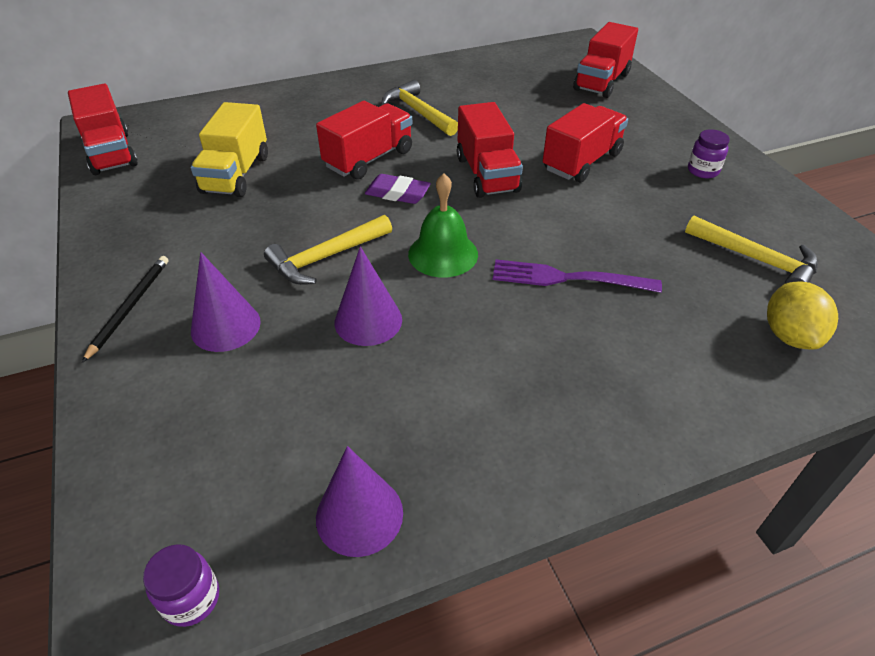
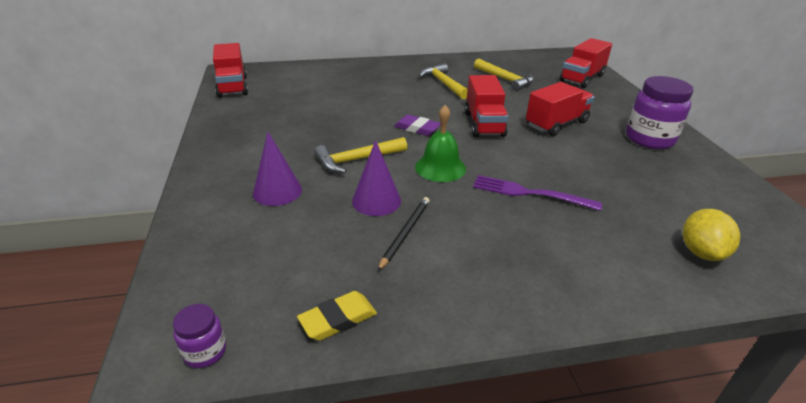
camera: 10 degrees right, 10 degrees down
(130, 307) = (218, 172): black pencil -> black pencil (405, 233)
(236, 174) = (309, 106): yellow truck -> none
(359, 515) = (338, 319): purple cone -> yellow eraser
(369, 159) = (402, 107): red truck -> none
(703, 171) = (649, 139): purple jar -> purple jar, size x1.99
(756, 260) = (682, 199): yellow hammer -> yellow hammer (505, 79)

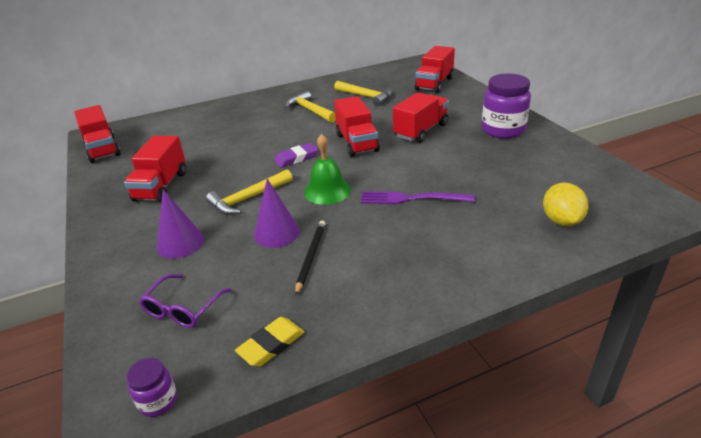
camera: 10 degrees left, 0 degrees up
(259, 259) = (183, 309): none -> purple glasses
(276, 131) = (161, 186): none -> red truck
(417, 128) = (296, 158): purple eraser -> purple eraser turned 45 degrees counterclockwise

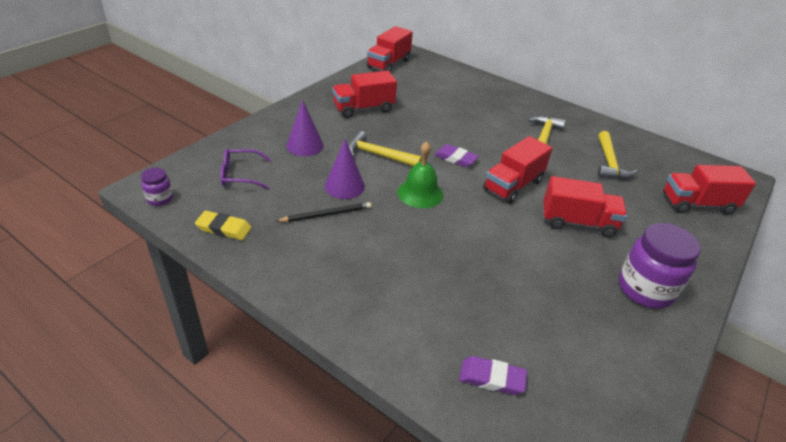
camera: 55 degrees right, 5 degrees up
(411, 199) = (447, 250): purple fork -> none
(561, 220) = (492, 378): yellow lemon -> purple eraser

